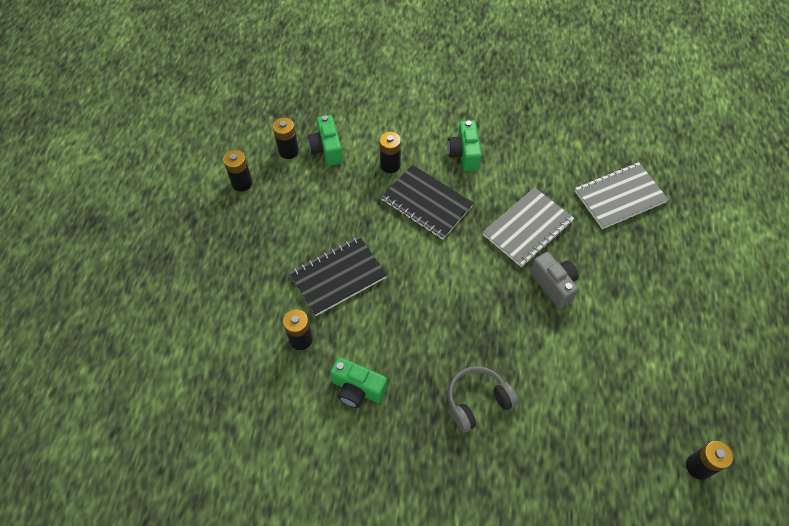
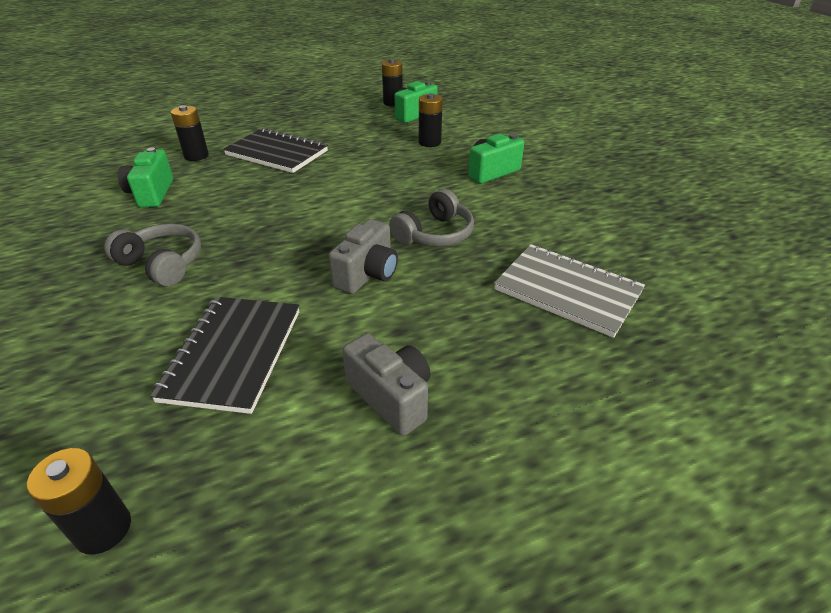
camera: 60 degrees right, 20 degrees down
(242, 183) = (341, 97): black battery -> none
(426, 203) = (404, 170): black notebook -> black notebook (233, 354)
(527, 228) = (435, 234): grey notebook -> grey headphones
(664, 318) = (391, 397): none -> grey camera

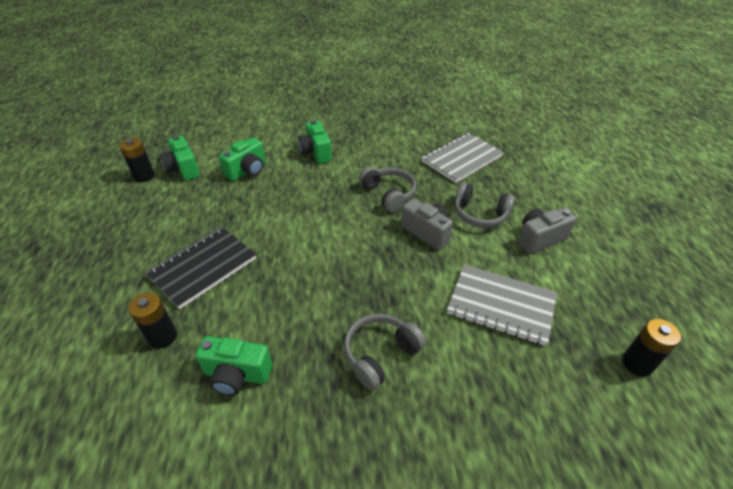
camera: 75 degrees left, 5 degrees up
(233, 354) = (501, 305): black notebook -> grey notebook
(427, 321) = (479, 214): none -> grey headphones
(429, 142) = (247, 170): black battery -> green camera

